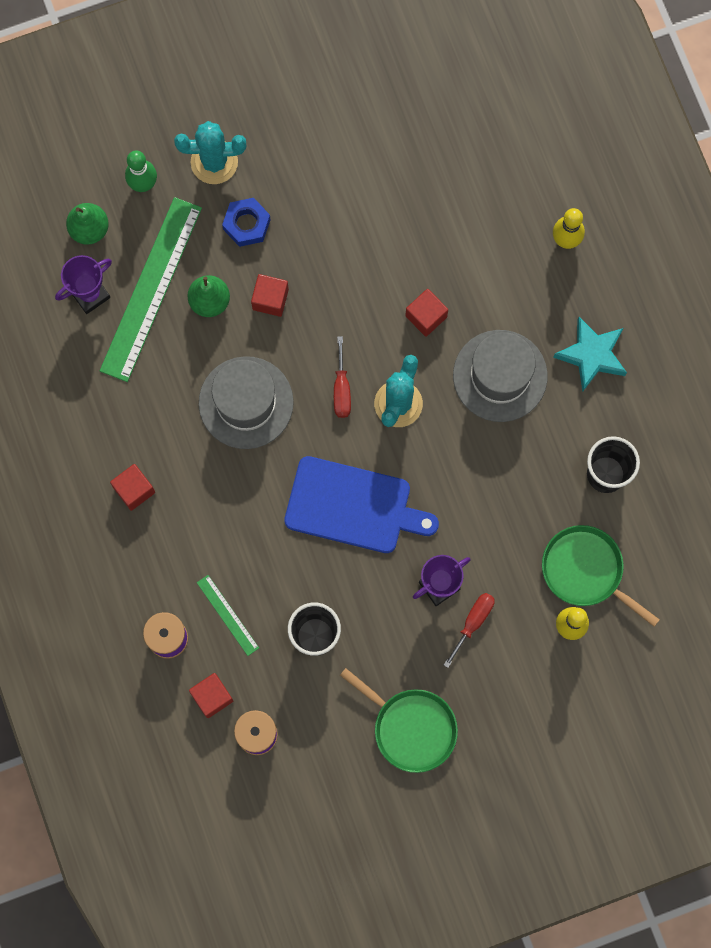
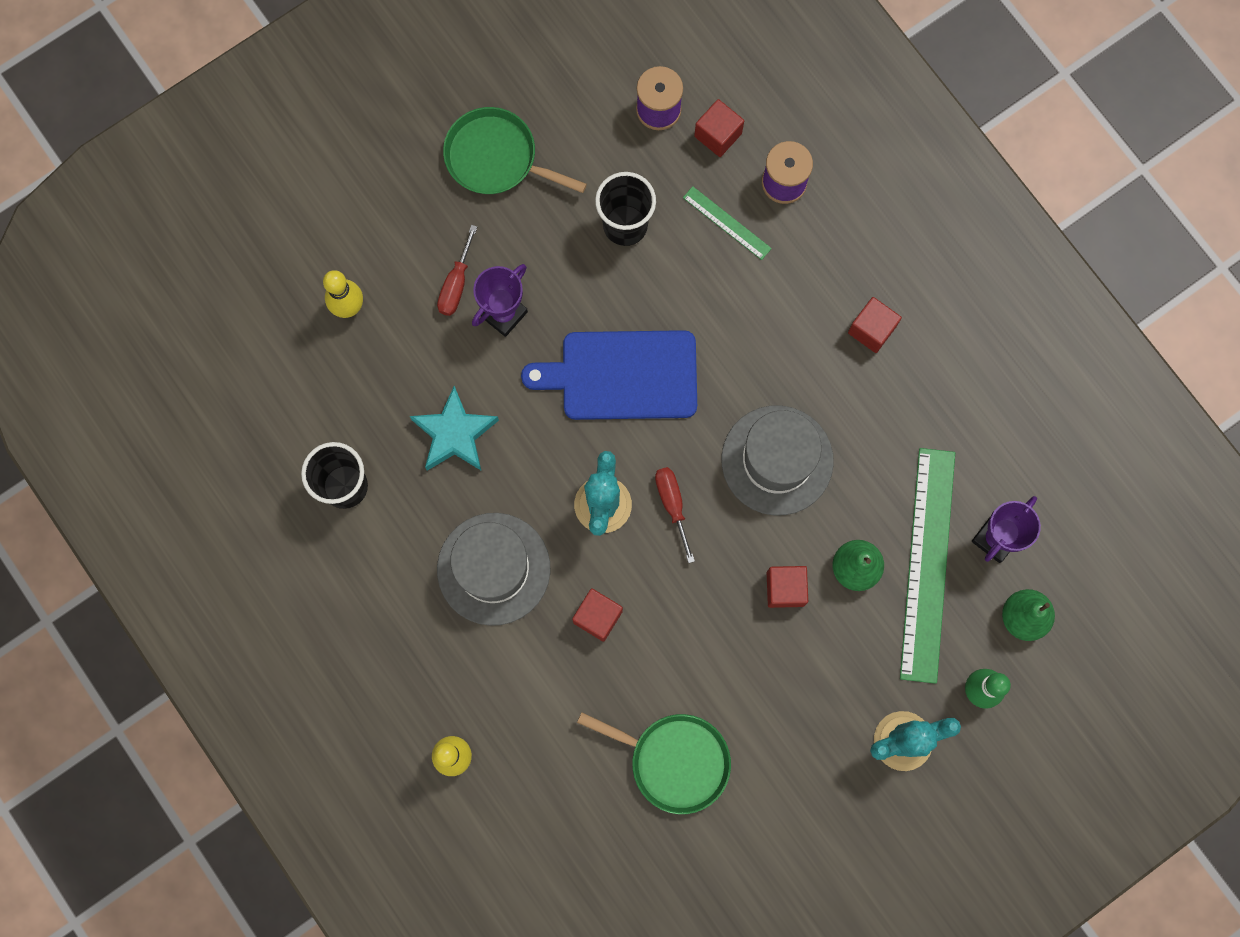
camera: 165 degrees right, 0 degrees up
(246, 224) = (840, 673): blue nut -> none
(585, 570) = (344, 372): green pan -> green pan (674, 761)
(592, 355) = (392, 622): turquoise star -> turquoise star (454, 434)

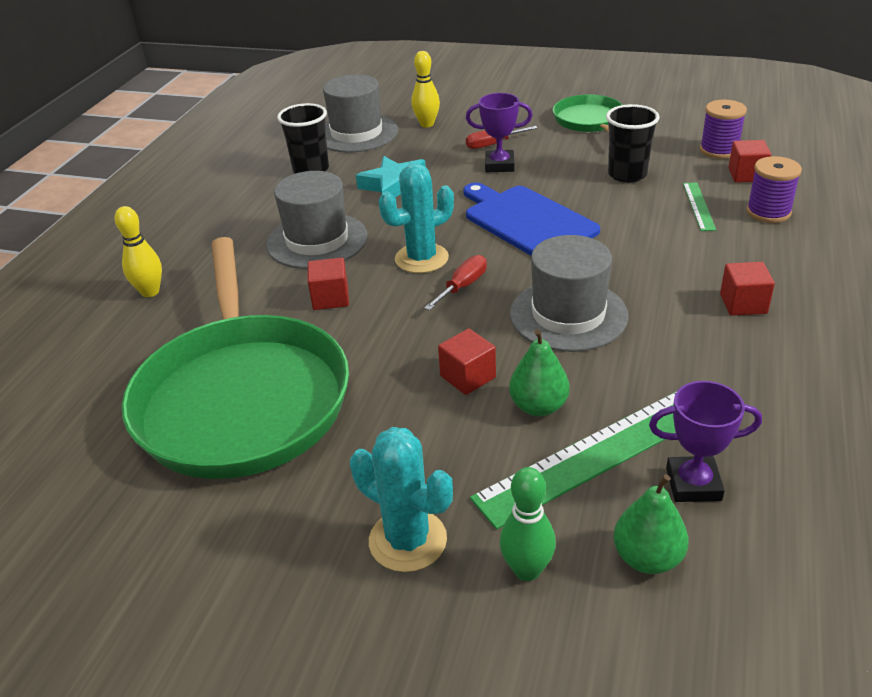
camera: 55 degrees right, 40 degrees down
(302, 388) = (356, 133): none -> grey hat
(674, 761) = (242, 398): green pan -> green pan, size x2.02

